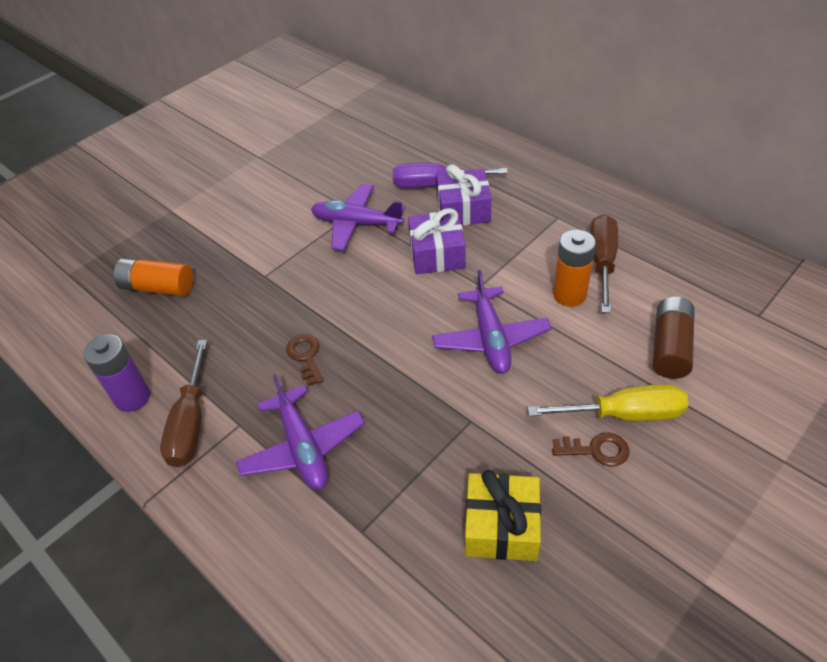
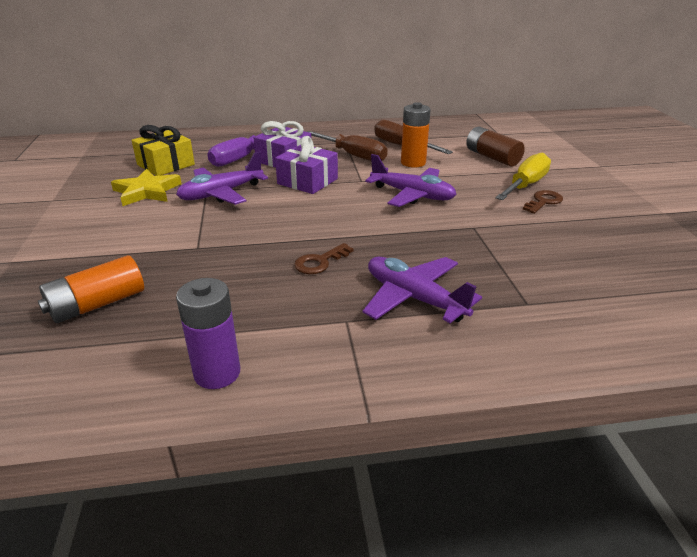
camera: 55 degrees left, 15 degrees down
(191, 423) = (306, 347): brown screwdriver -> brown screwdriver (354, 156)
(303, 447) = (414, 298): purple plane -> purple plane turned 150 degrees counterclockwise
(305, 356) = (320, 262): brown key -> brown key turned 60 degrees counterclockwise
(317, 186) = (147, 191): none -> yellow star
(501, 526) = (573, 250): yellow gift -> yellow gift (166, 165)

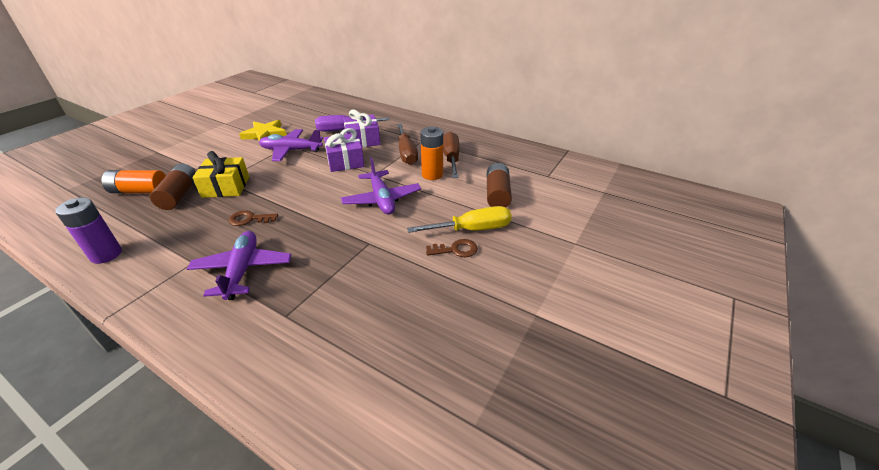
camera: 40 degrees right, 5 degrees up
(166, 165) = (302, 120): yellow gift -> yellow gift (226, 187)
(173, 282) = (179, 195): none -> brown battery

